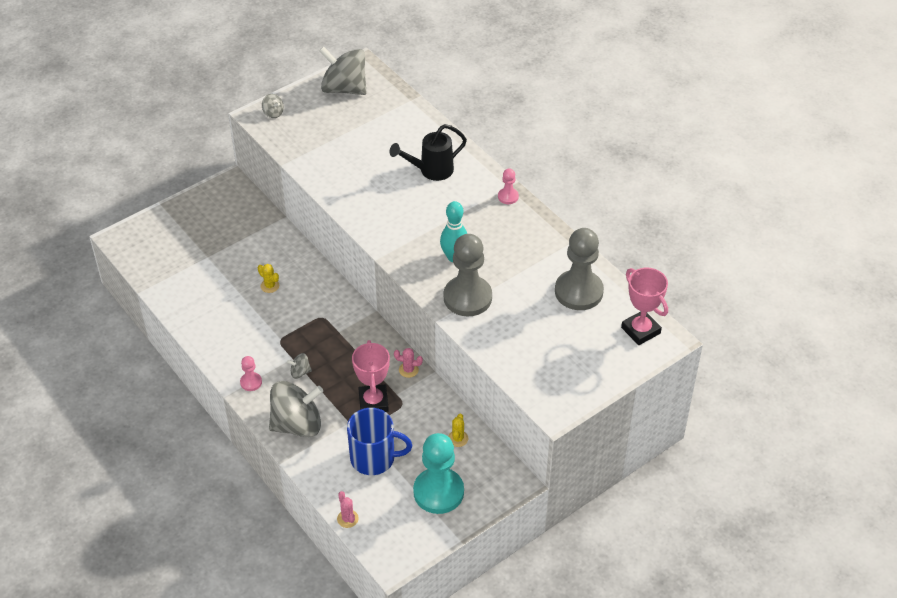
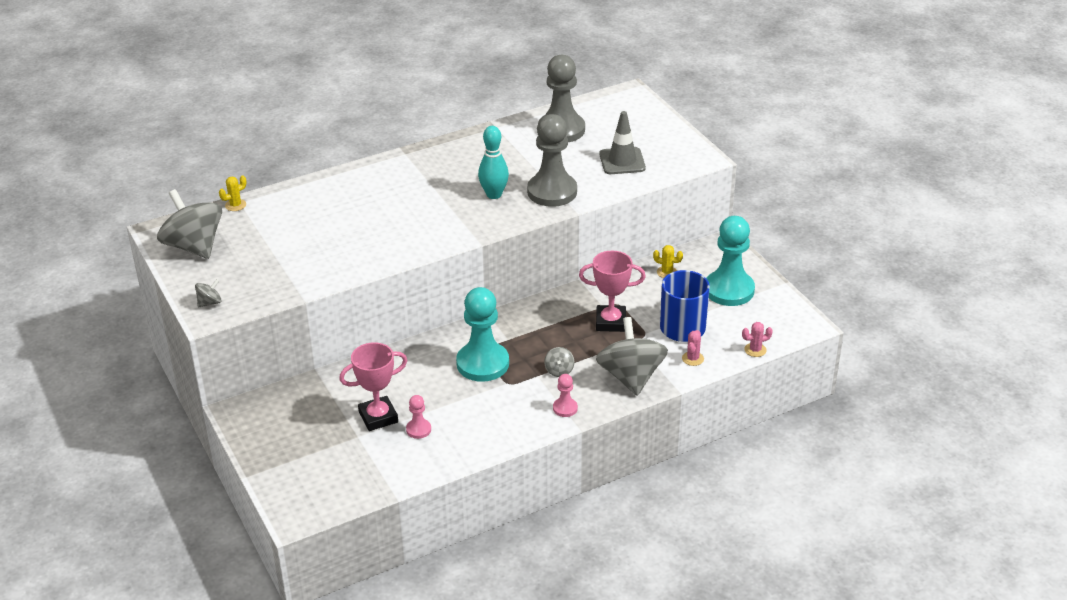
camera: 80 degrees left, 10 degrees down
(270, 286) = (423, 386): yellow cactus -> yellow cactus (235, 205)
(303, 319) = (482, 363): none -> turquoise pawn
(344, 88) = (194, 246): grey spinning top -> grey spinning top turned 105 degrees clockwise
(408, 370) = (573, 295): pink cactus -> pink cactus (693, 358)
(431, 171) = (361, 198): black watering can -> none
(508, 197) = (419, 155): pink pawn -> pink pawn (418, 429)
(533, 345) = (622, 161): none -> grey traffic cone
(640, 330) = (617, 104): pink trophy -> pink trophy (378, 417)

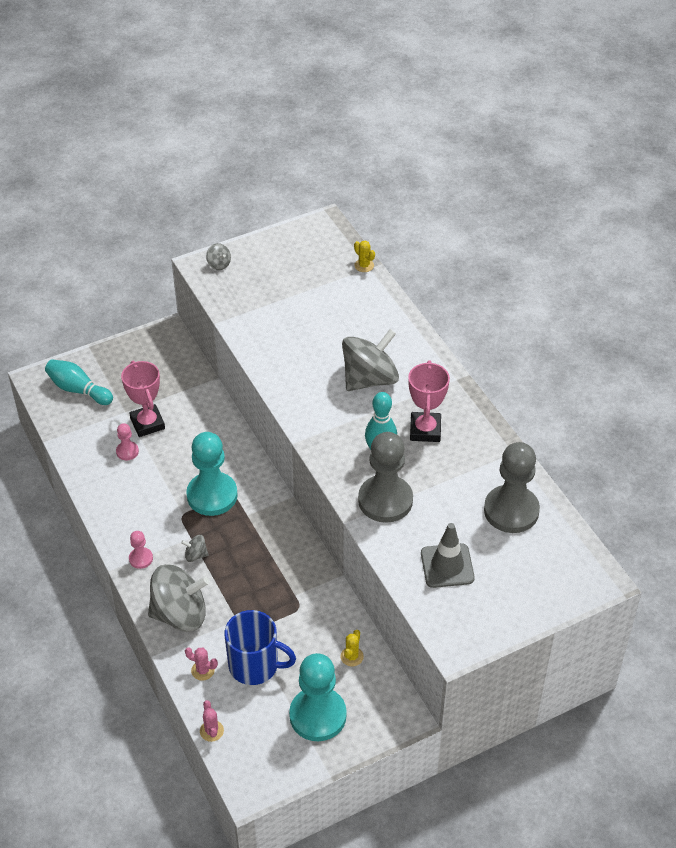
camera: 90 degrees right, 10 degrees up
(194, 246) = (301, 246): grey spinning top -> grey spinning top (369, 379)
(318, 478) = (78, 390): none -> turquoise bowling pin
(610, 322) = (268, 600): pink trophy -> pink trophy (425, 430)

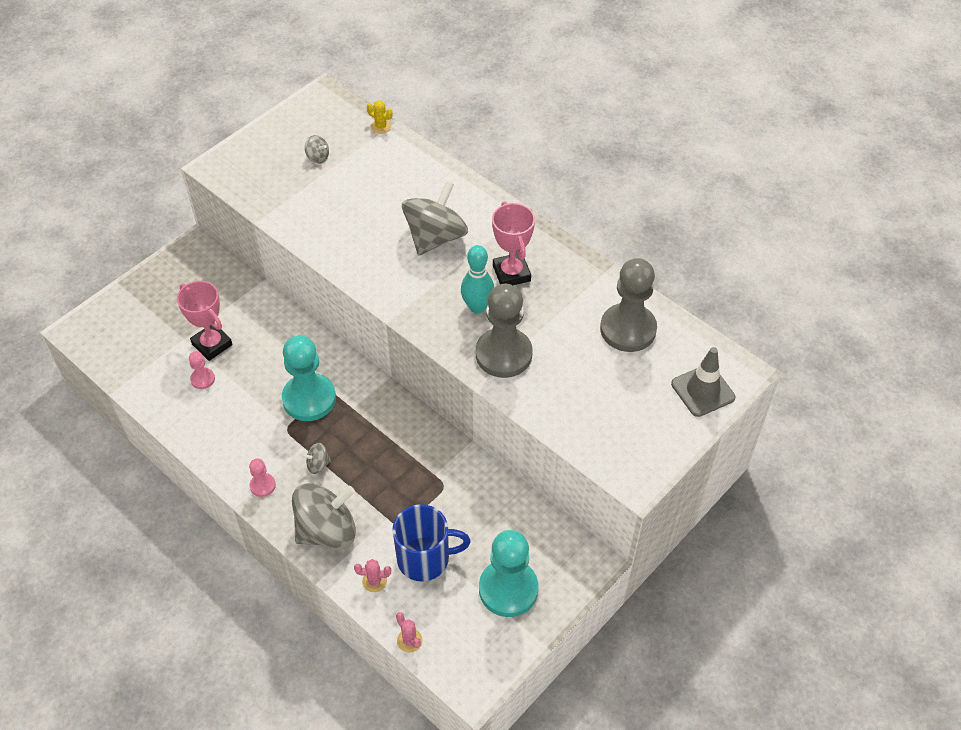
camera: 20 degrees left, 5 degrees up
(78, 390) = (124, 330): turquoise bowling pin -> none
(219, 264) = (233, 162): grey spinning top -> grey spinning top (318, 157)
(352, 656) = (516, 519): yellow cactus -> none
(447, 566) = (592, 402): grey traffic cone -> grey traffic cone (703, 391)

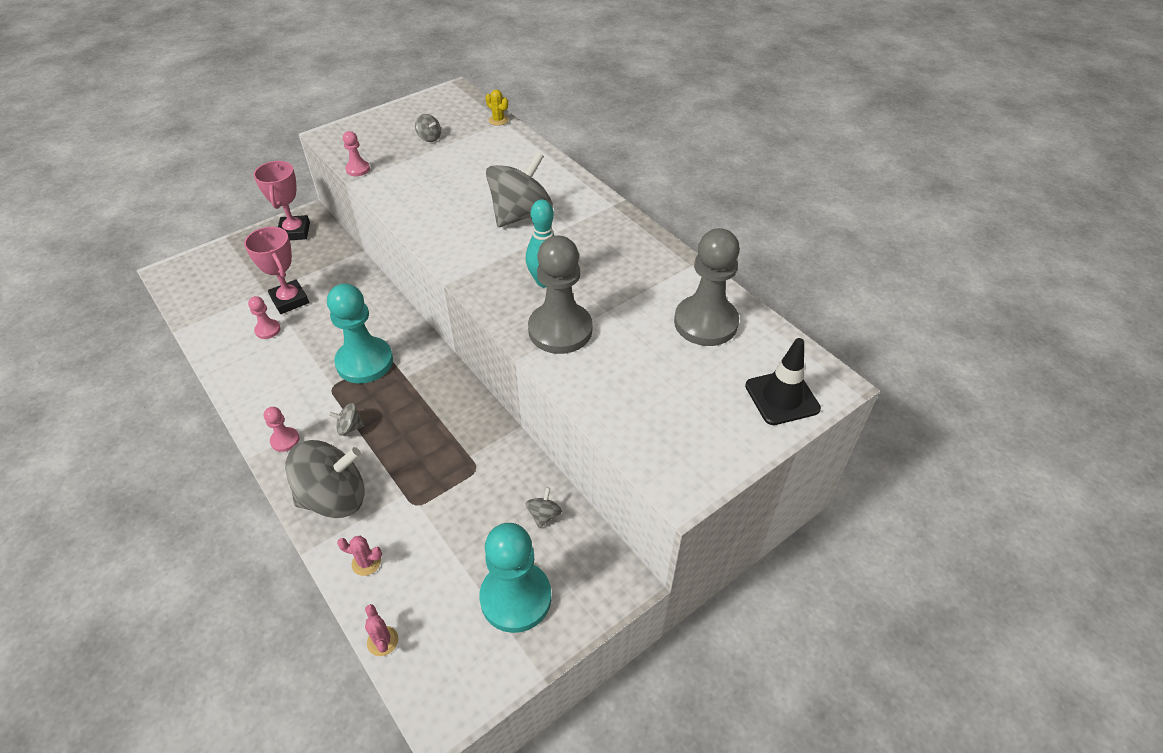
camera: 10 degrees right, 5 degrees down
(259, 205) = (358, 169): none -> pink pawn
(425, 558) = (431, 546): blue mug -> none
(511, 273) = (590, 255): pink trophy -> pink trophy (294, 232)
(514, 517) = (544, 515): none -> grey spinning top
(703, 391) = (782, 397): grey traffic cone -> black traffic cone

